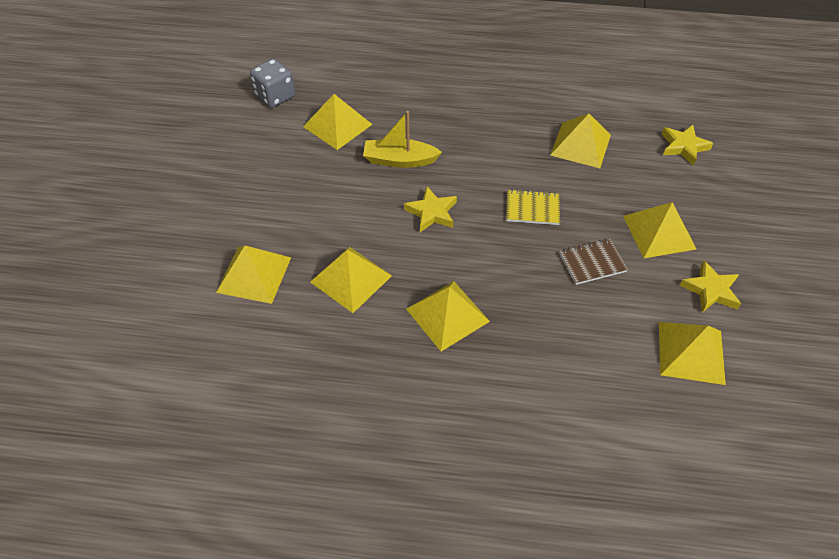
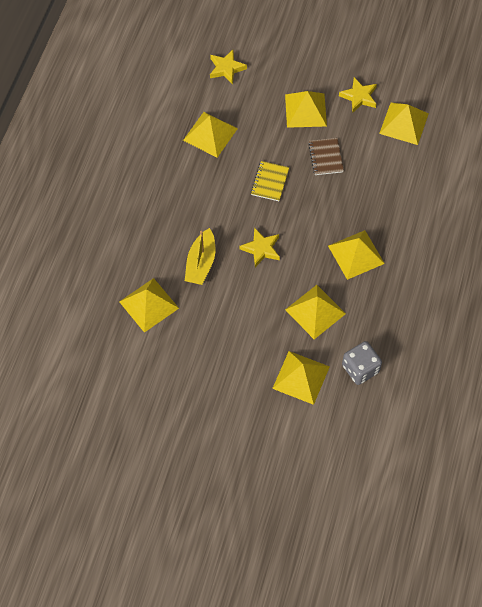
camera: 80 degrees left, 10 degrees up
(275, 96) = (98, 352): grey dice -> grey dice (360, 369)

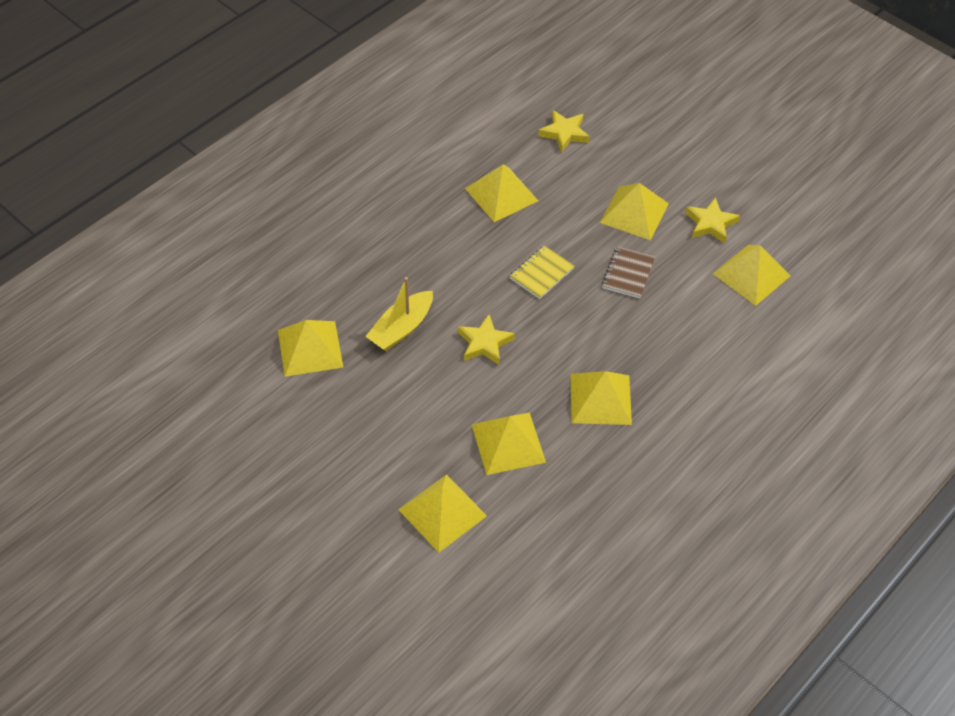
camera: 25 degrees right, 10 degrees down
(360, 369) = (525, 536): grey dice -> none

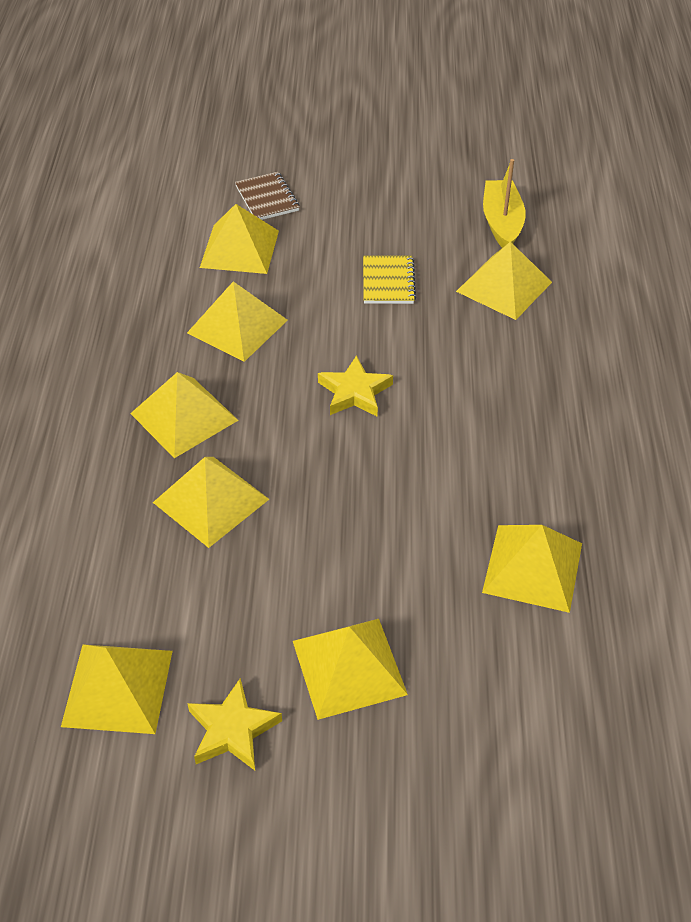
camera: 140 degrees right, 5 degrees down
(401, 328) = (449, 353): yellow boat -> yellow boat (502, 223)
(541, 273) = (377, 502): yellow notebook -> yellow notebook (388, 282)
(564, 133) = (566, 728): yellow star -> none
(628, 274) = (278, 573): brown notebook -> brown notebook (267, 198)
(629, 335) = (211, 501): none -> yellow pyramid

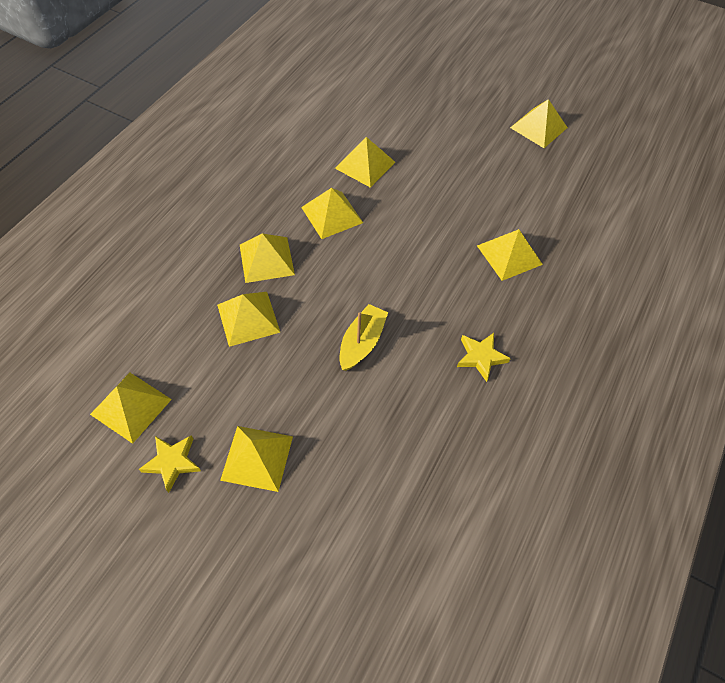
camera: 25 degrees right, 10 degrees up
(267, 198) = (402, 138): brown notebook -> none
(354, 392) = (372, 286): yellow star -> yellow star (480, 357)
(388, 282) = (439, 222): yellow notebook -> none
(502, 223) = (537, 210): yellow boat -> yellow boat (362, 343)
(532, 567) = (402, 449): yellow pyramid -> yellow pyramid (538, 127)

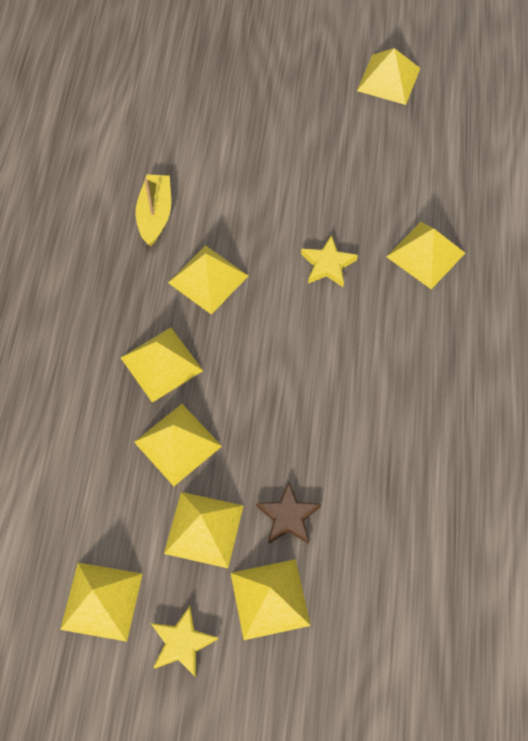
camera: 20 degrees left, 5 degrees up
(303, 402) = (288, 517): none -> brown star
(362, 343) = (316, 422): yellow boat -> yellow boat (155, 215)
(365, 165) = (215, 200): yellow pyramid -> yellow pyramid (204, 529)
(480, 357) = (448, 388): yellow star -> yellow star (327, 265)

